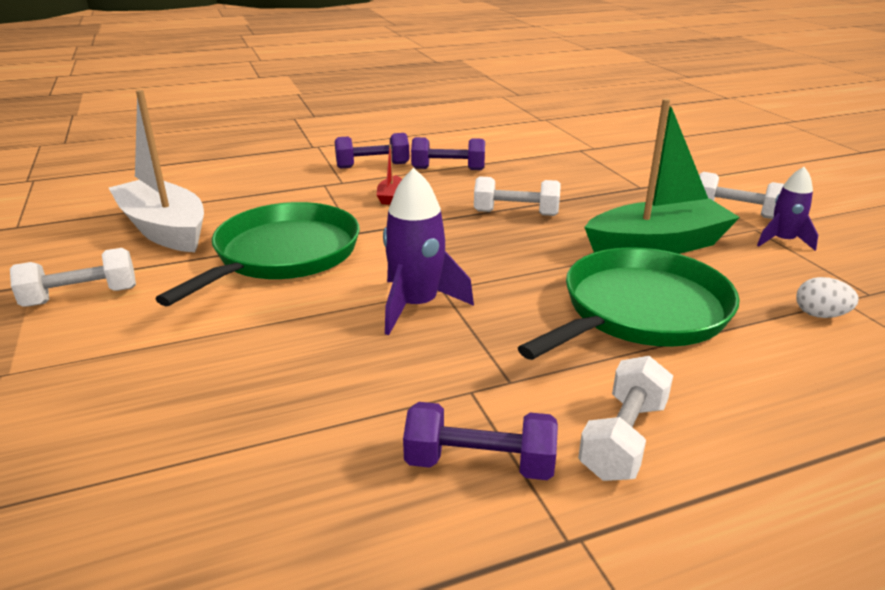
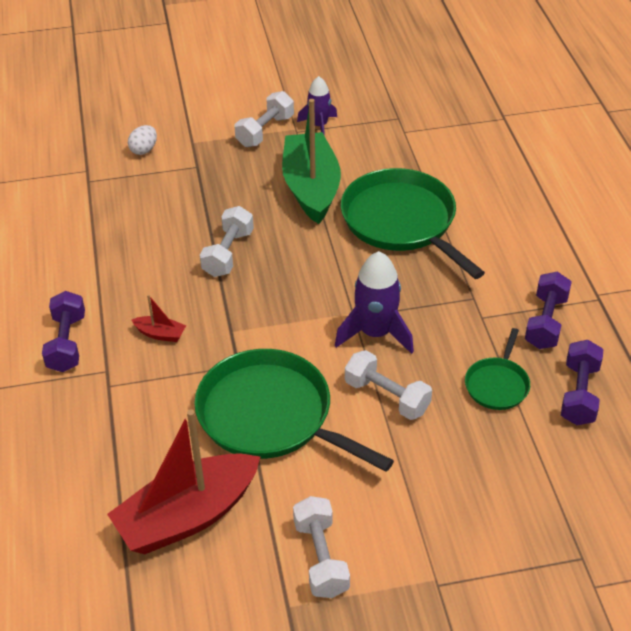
camera: 80 degrees left, 15 degrees up
(164, 229) = (187, 516): white boat -> red boat
(330, 412) = (497, 384): none -> green pan
(448, 169) = (102, 284): purple dumbbell -> purple dumbbell (579, 394)
(623, 438) = (528, 262): white dumbbell -> white dumbbell (387, 396)
(820, 315) = (419, 147): white egg -> white egg (144, 150)

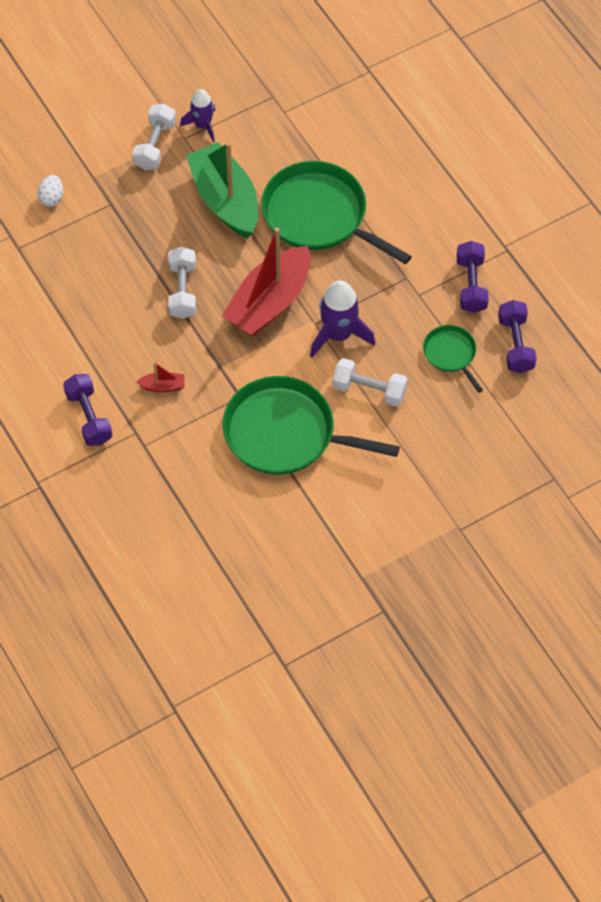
camera: 20 degrees left, 15 degrees up
(187, 516) = (259, 534): red boat -> red boat (269, 302)
(321, 558) = (370, 535): white dumbbell -> none
(497, 384) = (451, 354): green pan -> green pan turned 150 degrees clockwise

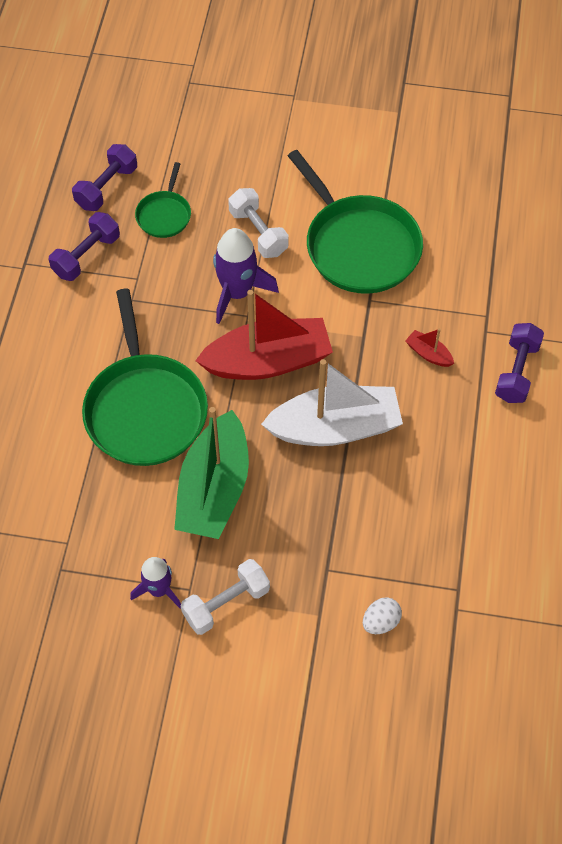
camera: 140 degrees left, 0 degrees up
(182, 291) = (335, 428): white dumbbell -> white boat

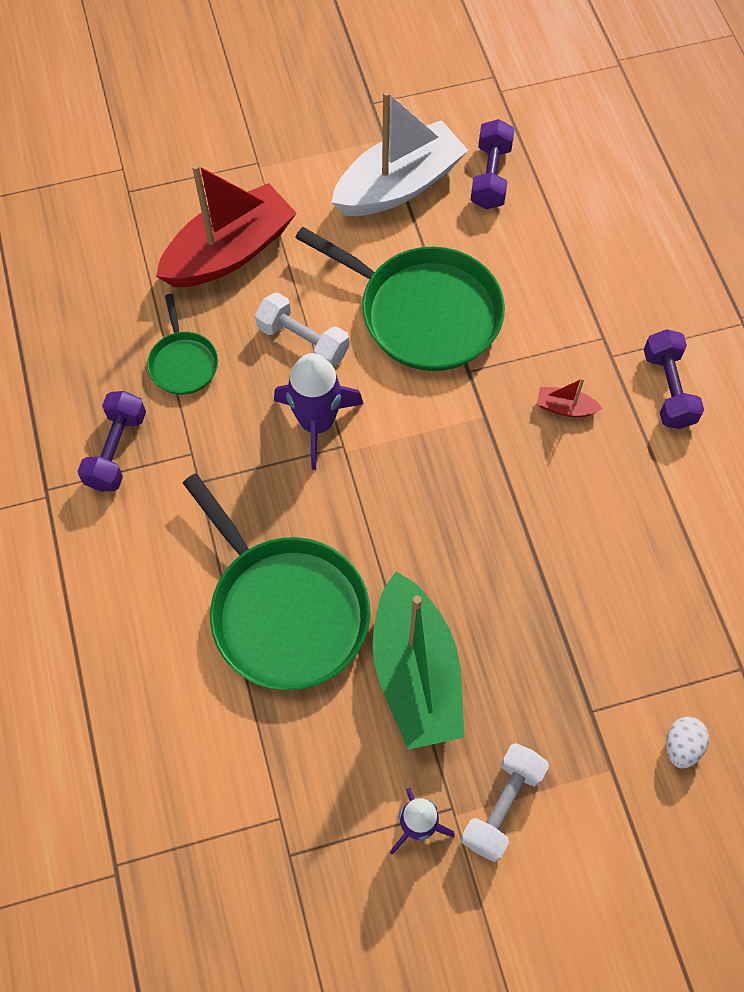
camera: 25 degrees left, 5 degrees up
(107, 187) = (97, 356): purple dumbbell -> purple dumbbell (490, 176)
(268, 361) = (395, 491): red boat -> red boat (230, 252)
(335, 428) = (511, 538): white boat -> white boat (399, 185)

